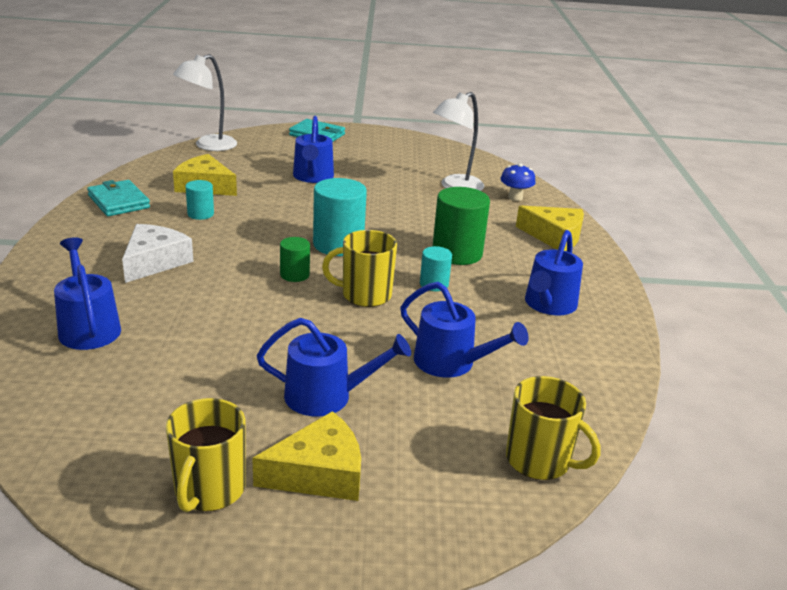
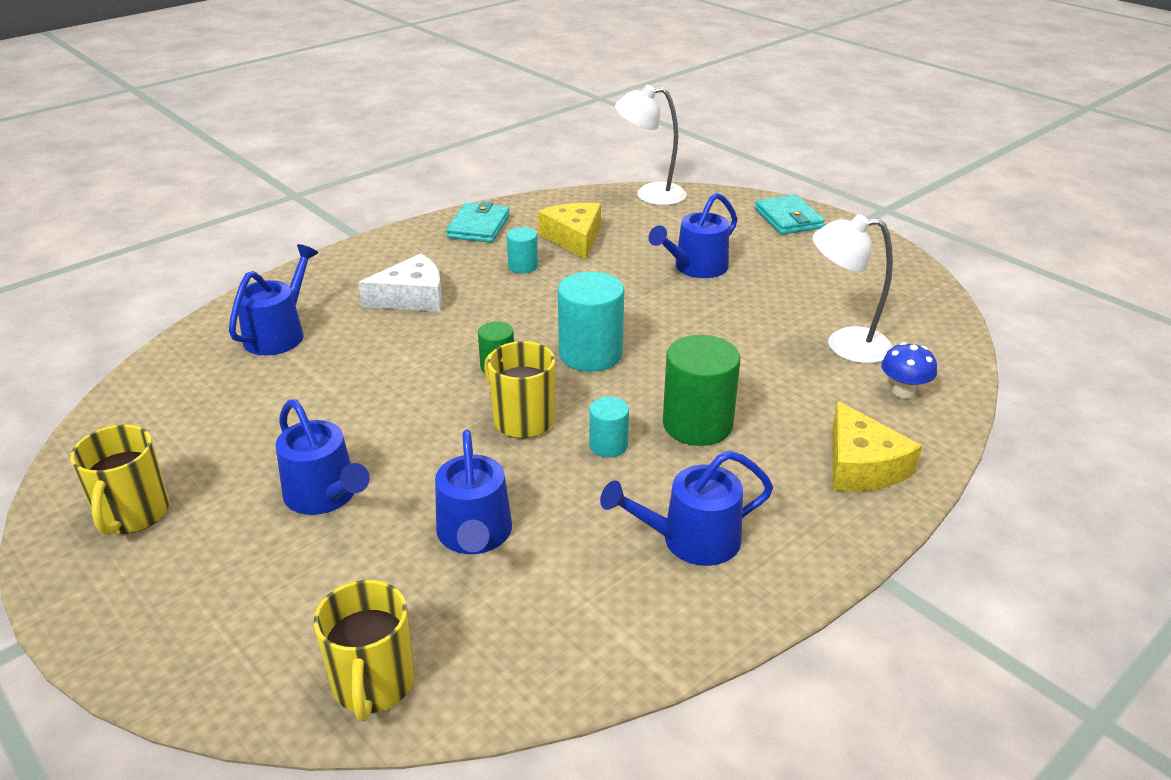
camera: 50 degrees right, 5 degrees up
(209, 490) = (133, 514): yellow mug -> yellow mug turned 60 degrees counterclockwise
(319, 473) = (209, 556): yellow cheese -> none

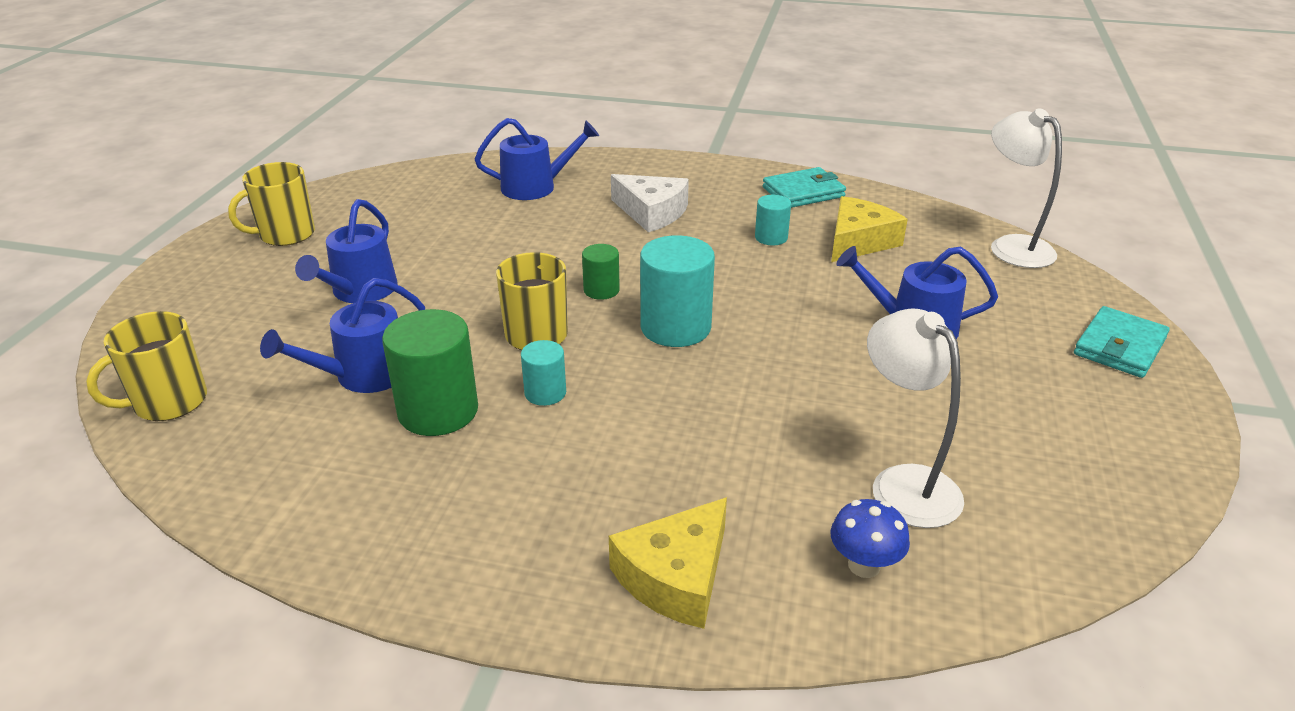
camera: 55 degrees right, 0 degrees up
(691, 540) = (447, 496): blue watering can -> none
(697, 424) = (631, 432): green cylinder -> green cylinder (438, 411)

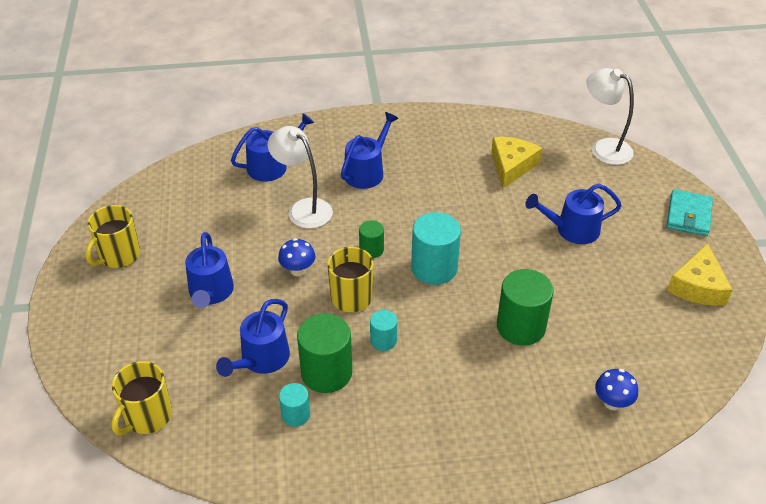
camera: 20 degrees left, 10 degrees up
(487, 292) = (298, 270): none -> blue mushroom
(651, 212) = (367, 172): white cheese -> blue watering can
(676, 577) = (522, 440): yellow cheese -> yellow cheese (698, 286)
(764, 424) = (521, 327): none -> green cylinder
(771, 237) = (456, 176): turquoise cylinder -> turquoise cylinder (296, 414)
(803, 192) = (457, 129): turquoise wallet -> none
(904, 483) = (611, 345): white lamp -> white lamp (303, 208)

